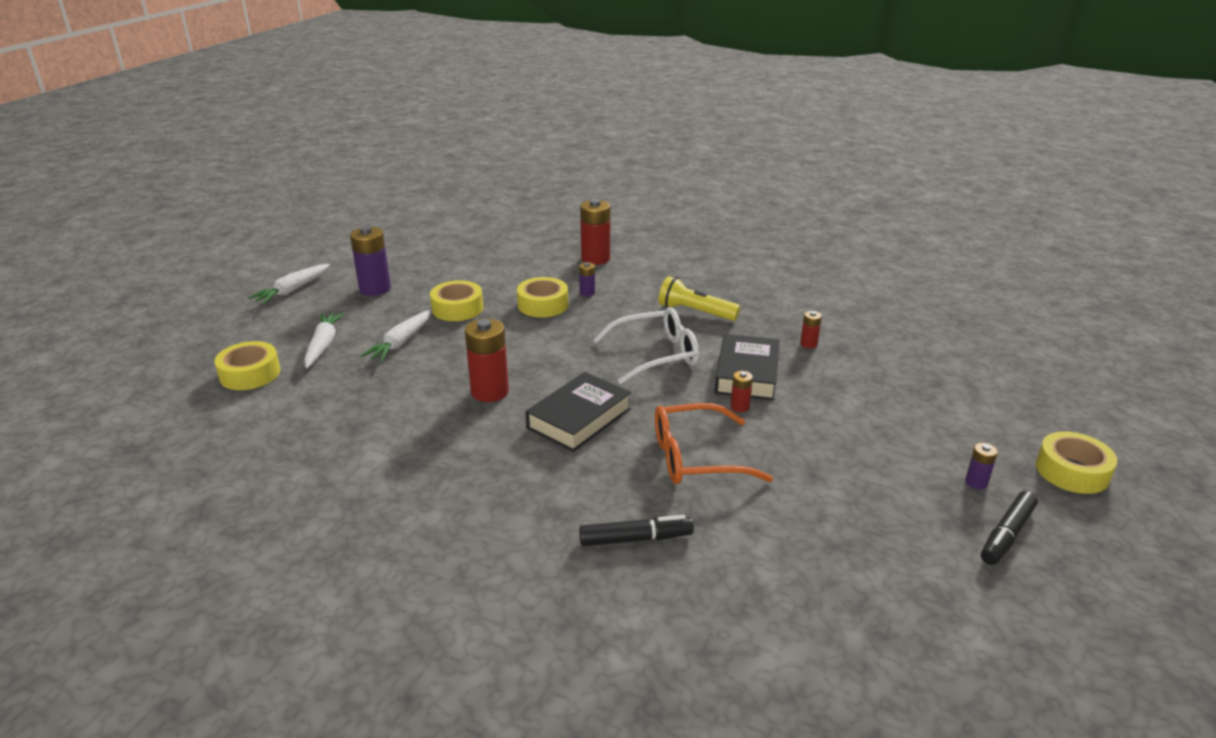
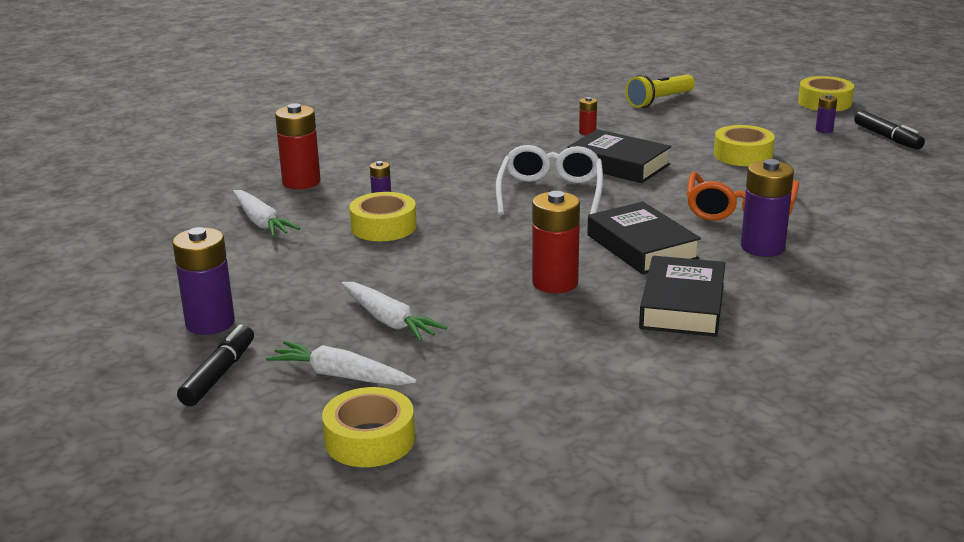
camera: 65 degrees left, 5 degrees down
(292, 290) = (131, 389): white carrot -> white carrot (261, 222)
(457, 308) = (336, 275): yellow tape -> yellow tape (743, 155)
(479, 458) = (682, 305): none -> black book
(620, 483) = (762, 247): none -> purple battery
(635, 539) = (846, 255): black marker -> black marker (219, 374)
(695, 312) = (482, 161): yellow flashlight -> yellow flashlight (659, 101)
(740, 407) = (671, 178): red battery -> none

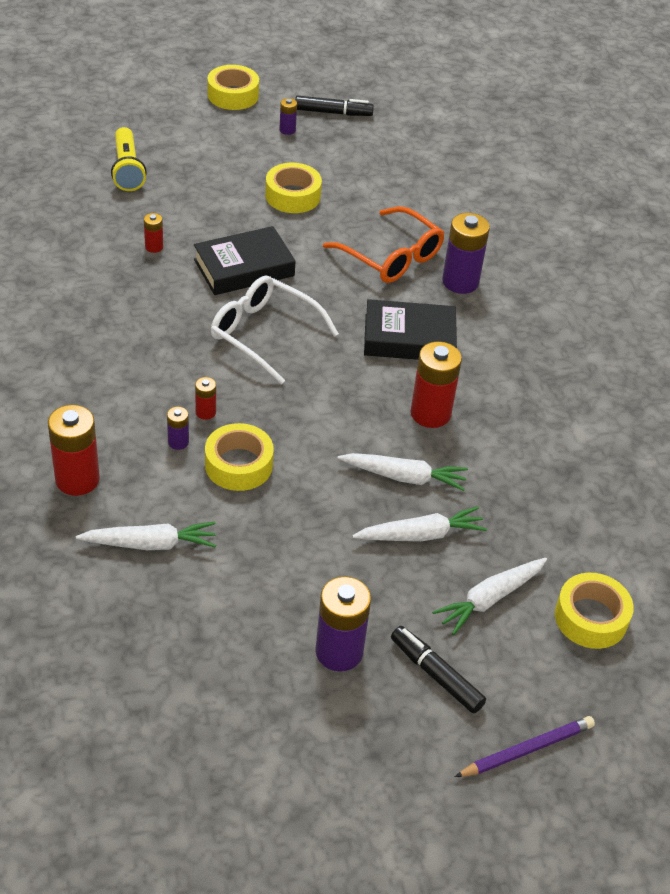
camera: 65 degrees left, 20 degrees up
(158, 448) = (527, 750): none -> purple pencil
(427, 199) = (205, 412): none -> red battery
(454, 294) = (404, 477): none -> white carrot
(682, 305) = (515, 368): black book -> none

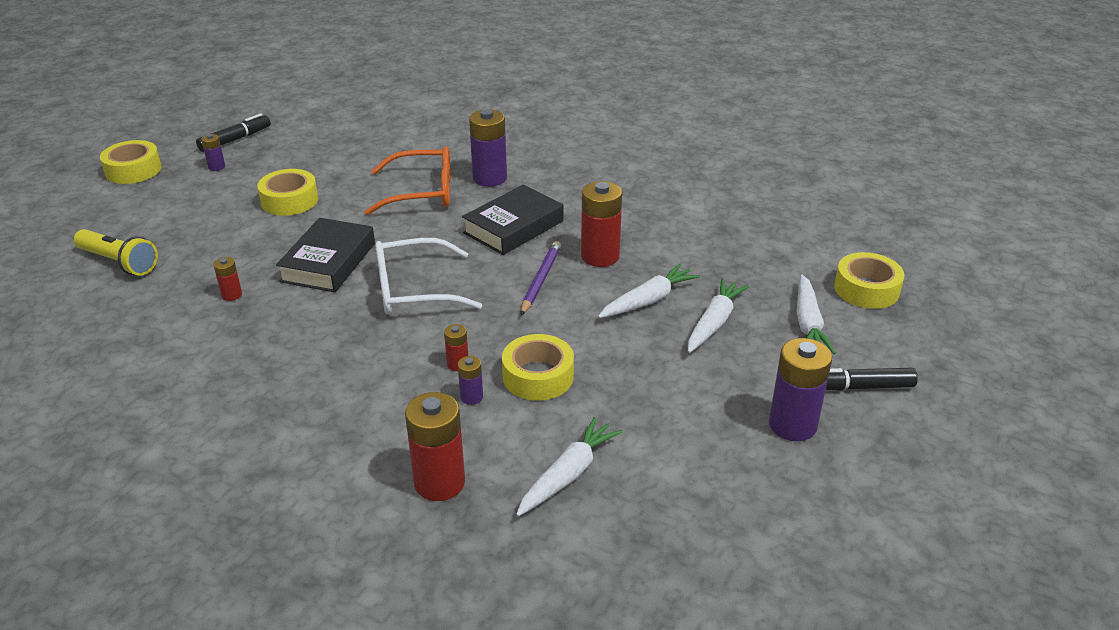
camera: 45 degrees left, 10 degrees down
(527, 750) = (965, 380): purple pencil -> purple pencil (541, 280)

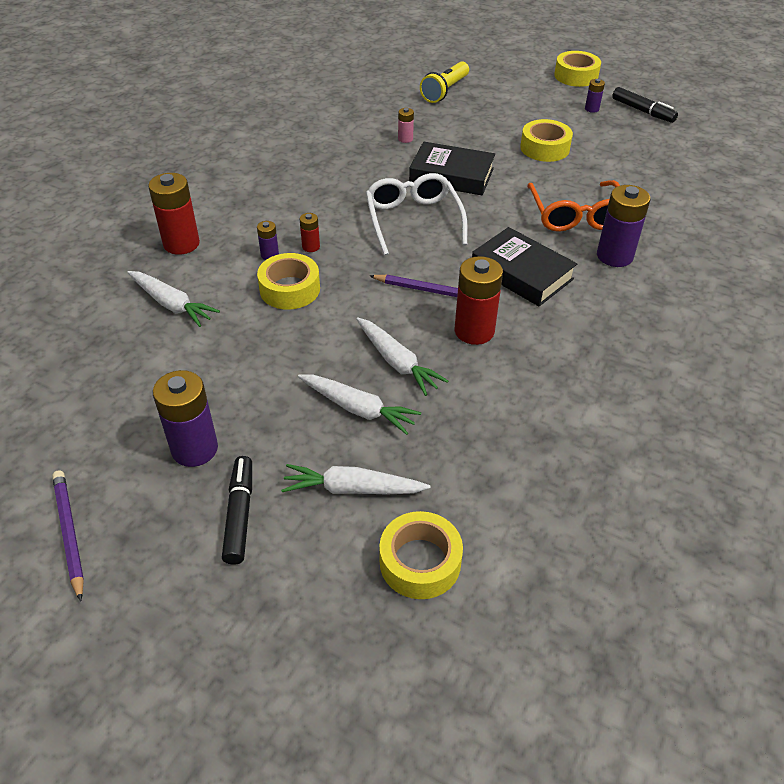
camera: 90 degrees right, 10 degrees up
(231, 295) = (405, 139): red battery -> pink battery
(924, 501) = (70, 533): none -> purple pencil

